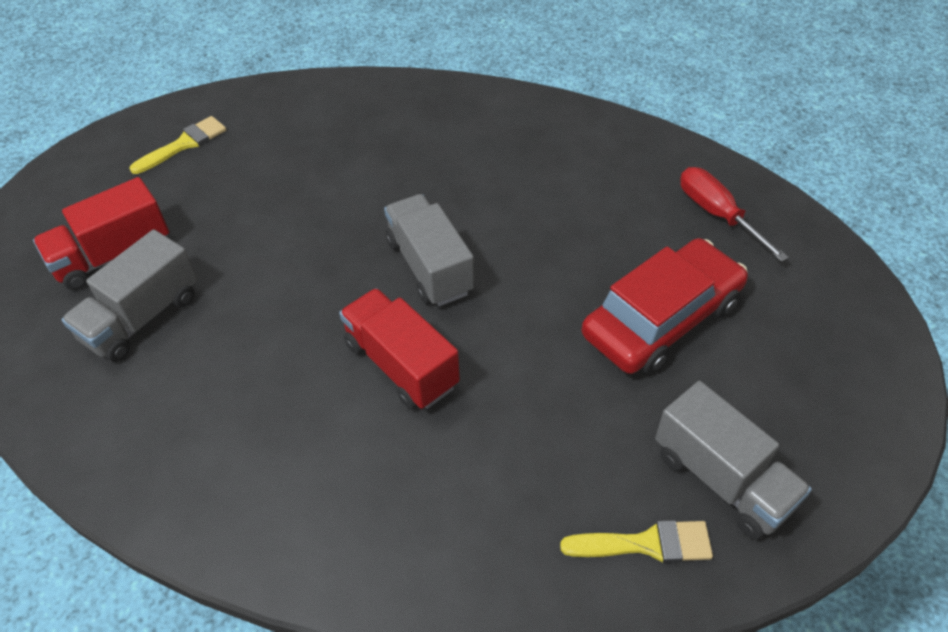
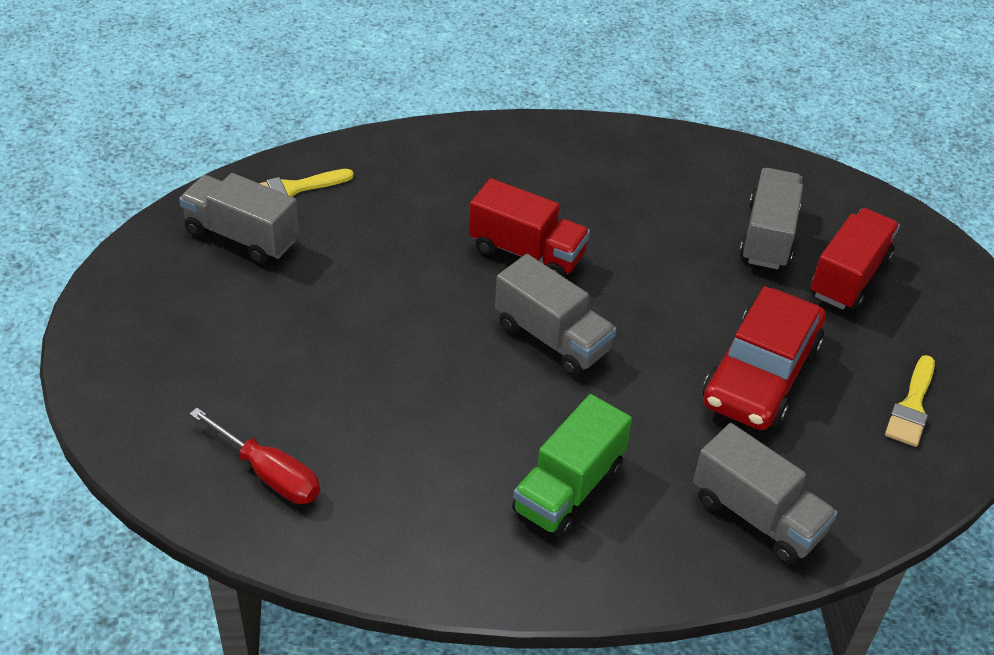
camera: 155 degrees right, 5 degrees down
(363, 108) = (757, 516): none -> grey truck
(484, 152) = (568, 488): none -> green truck
(661, 319) = (311, 343): red car -> red car (761, 373)

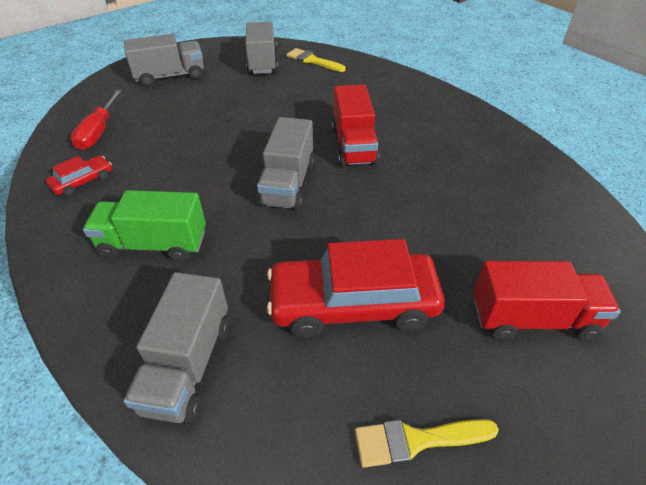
camera: 60 degrees right, 0 degrees up
(384, 521) = (83, 181): none -> red car
(768, 236) = (513, 247): grey truck -> grey truck (170, 76)

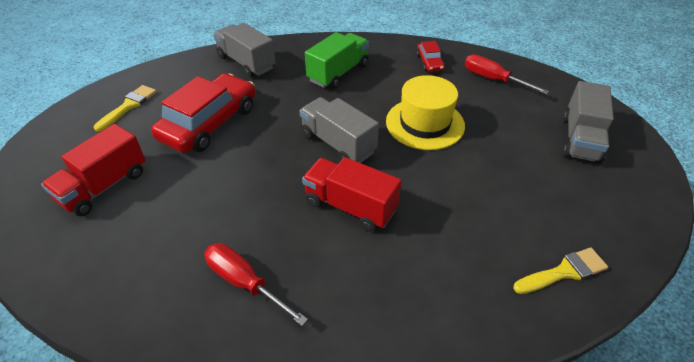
camera: 125 degrees right, 0 degrees up
(210, 147) = (425, 123): none -> yellow hat
(263, 62) = (583, 221): grey truck -> none
(474, 159) = (244, 282): none -> red screwdriver

